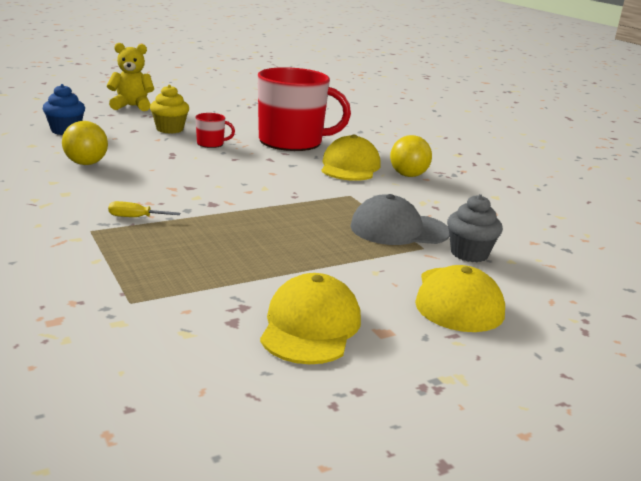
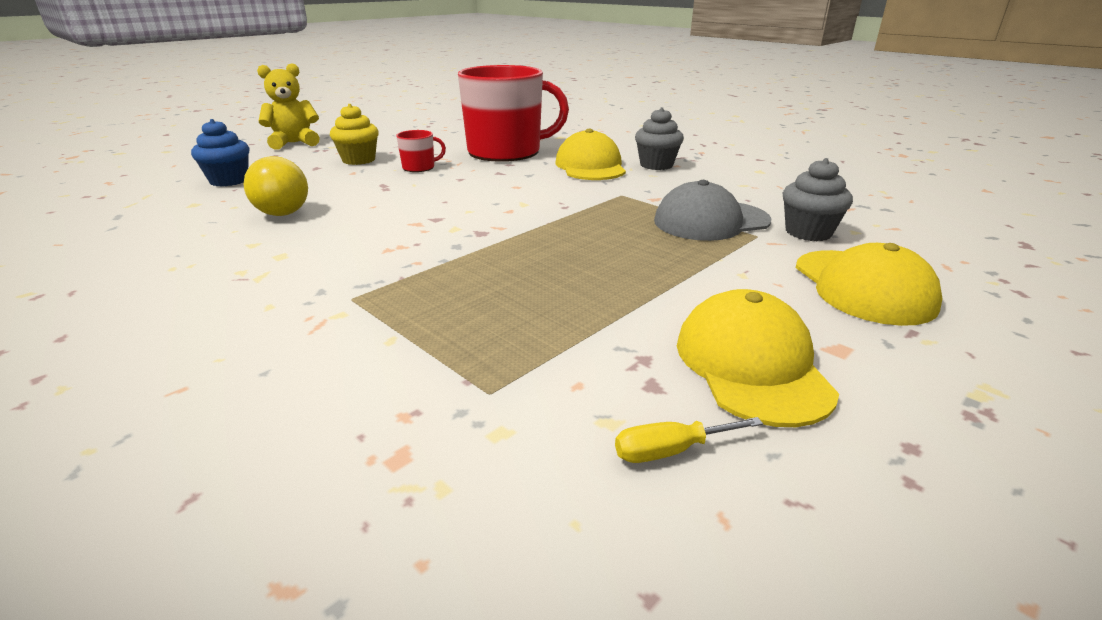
camera: 15 degrees left, 5 degrees up
(135, 217) = (399, 268): yellow screwdriver -> yellow screwdriver (670, 451)
(408, 175) = (656, 165): yellow ball -> grey cupcake

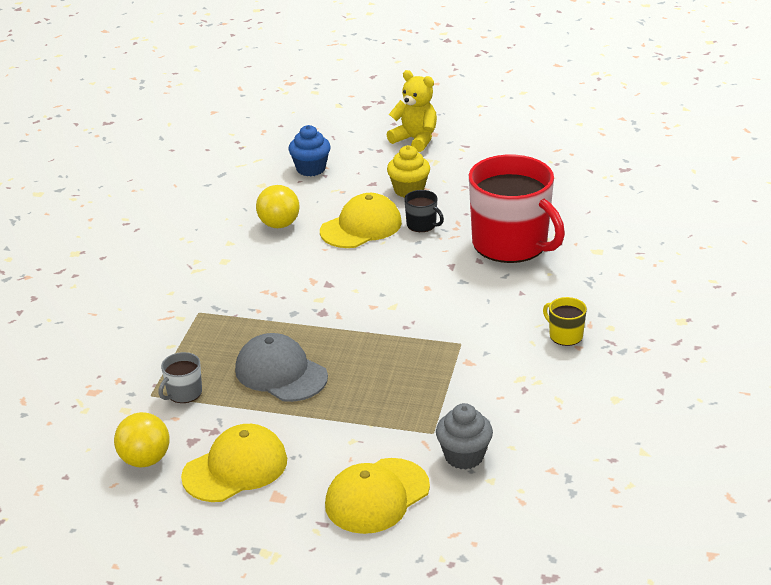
camera: 60 degrees right, 5 degrees up
(419, 167) = (422, 225): red mug -> black mug
(522, 359) = (184, 393): none -> grey mug
(590, 166) = (520, 302): yellow cap -> yellow cap (361, 227)
(656, 165) = (565, 335): grey cupcake -> yellow mug
(670, 451) = (145, 460): yellow screwdriver -> yellow ball
(711, 221) = (442, 403): grey cap -> grey cap (281, 373)

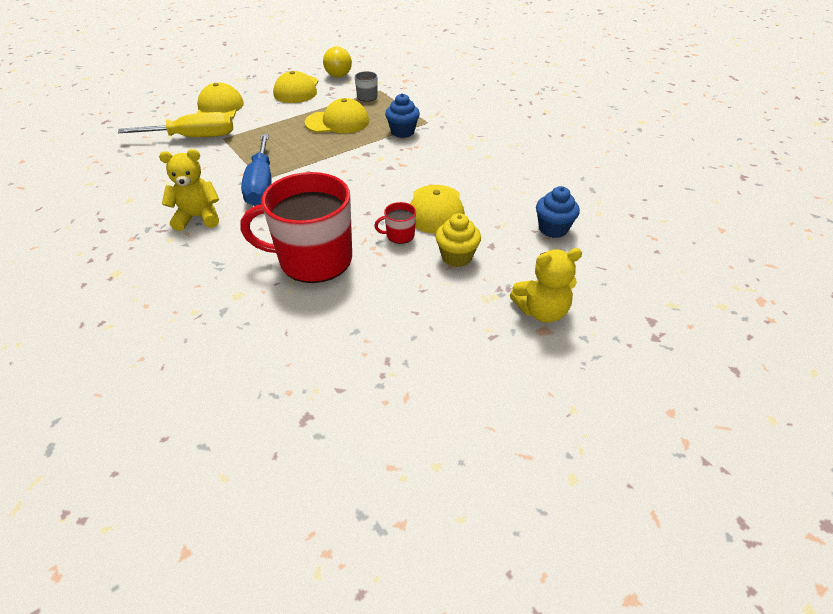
camera: 130 degrees right, 10 degrees up
(244, 315) = (402, 132): none -> blue cupcake
(279, 224) = (486, 181): yellow ball -> none
(281, 373) = (337, 122): grey cap -> yellow cap
(422, 225) = (399, 235): black mug -> red mug
(464, 456) = (194, 137): grey cupcake -> yellow screwdriver
(469, 337) = (261, 185): none -> blue screwdriver
(565, 335) = (198, 217): yellow mug -> yellow teddy bear

